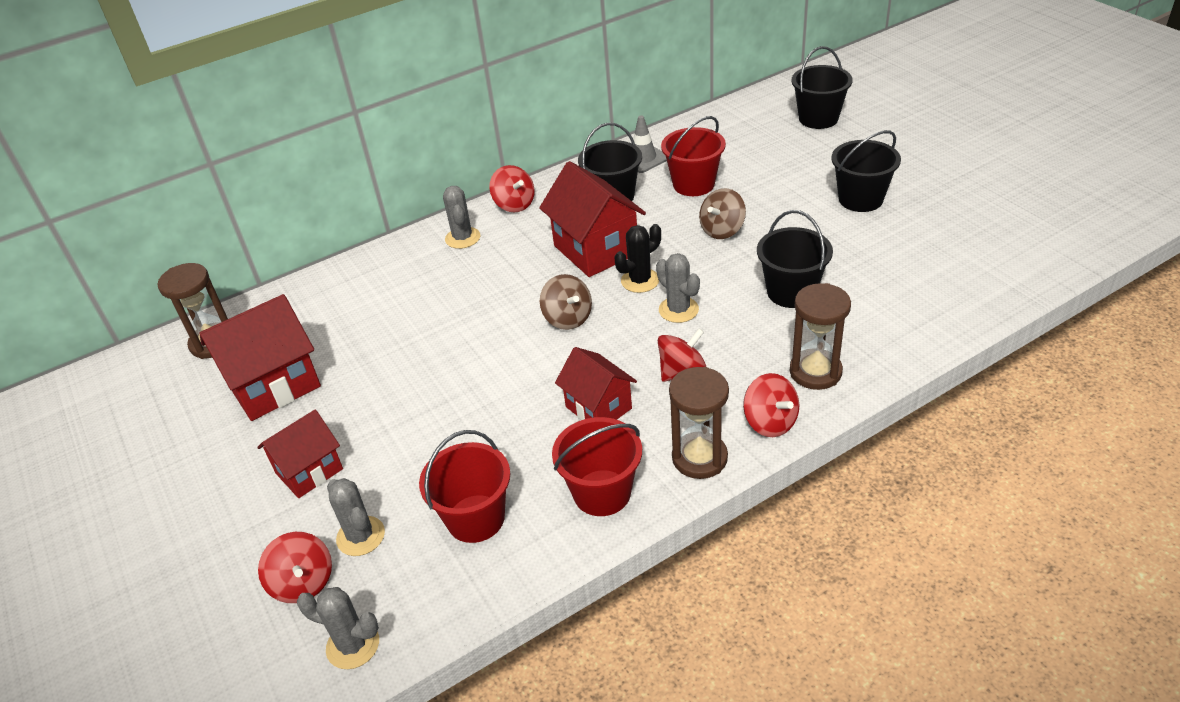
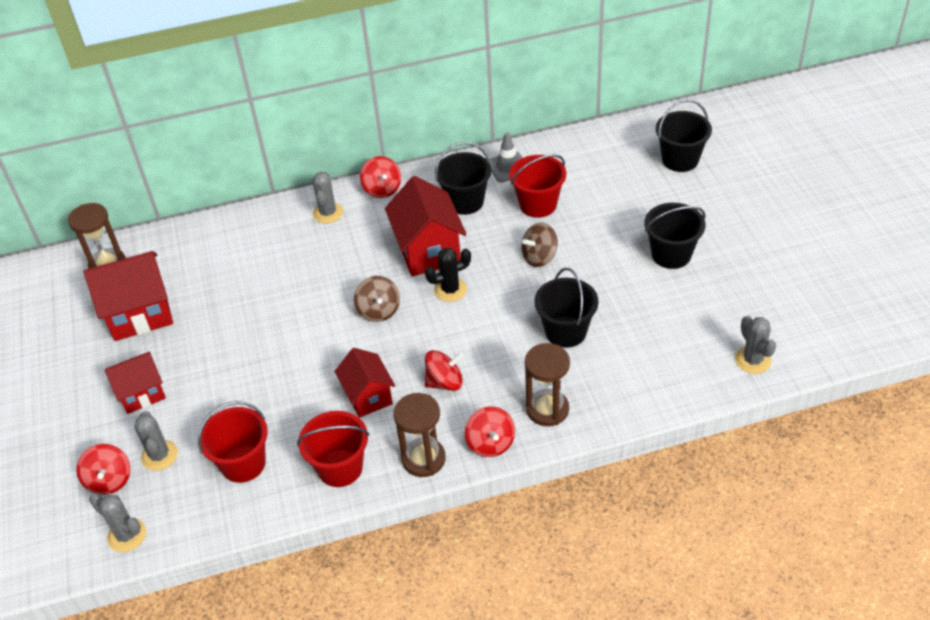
camera: 15 degrees right, 5 degrees up
(678, 310) = (468, 325): grey cactus -> grey cactus (752, 360)

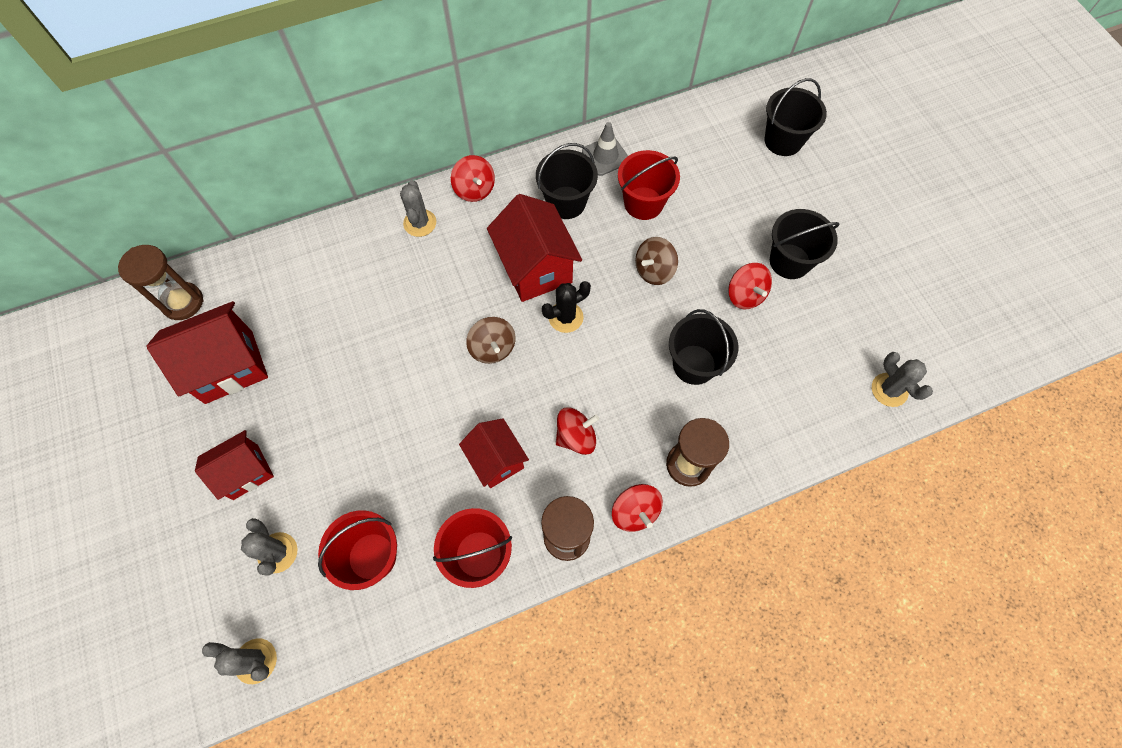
camera: 10 degrees left, 20 degrees up
(109, 480) = (226, 589): red spinning top -> red spinning top (745, 295)

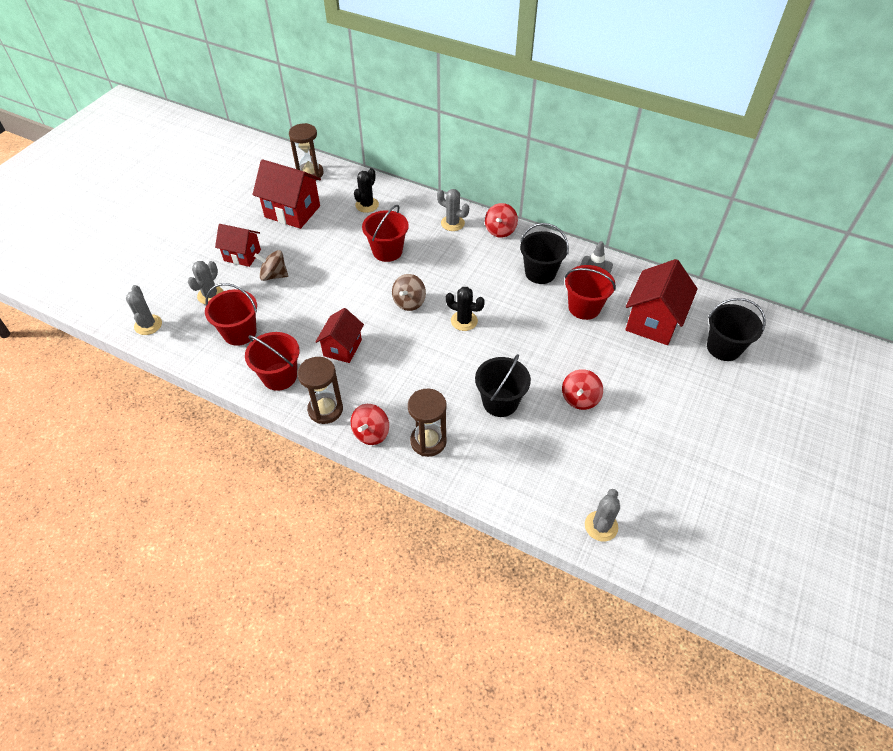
camera: 50 degrees right, 15 degrees down
(303, 282) = (367, 205): none -> black cactus
(397, 314) = (387, 251): none -> red bucket
(420, 223) = (452, 223): grey cactus -> grey cactus turned 75 degrees clockwise
(535, 268) = (480, 287): red house -> red house (653, 321)
(576, 436) = (392, 374): red spinning top -> none
(654, 270) = (543, 342): brown spinning top -> brown spinning top (274, 275)
(789, 261) = (634, 407): black bucket -> none

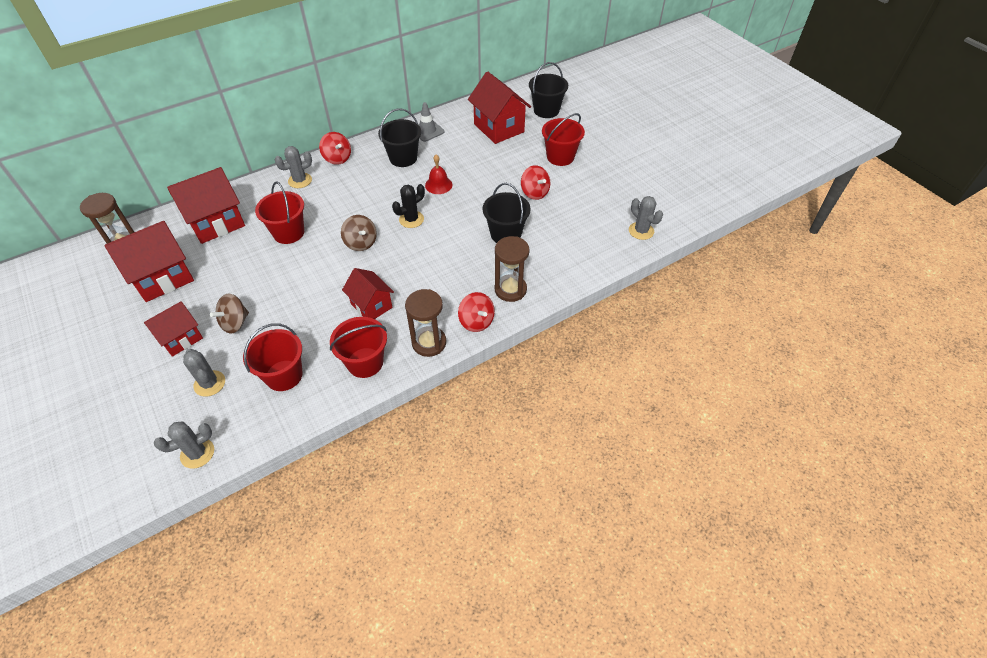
camera: 60 degrees left, 0 degrees up
(148, 325) = (197, 453): grey cactus -> grey cactus turned 45 degrees counterclockwise
(367, 205) = (216, 223): black cactus -> red house
(526, 317) = (438, 185): none -> red bell
(584, 307) = (457, 152): red bucket -> red bucket (560, 157)

